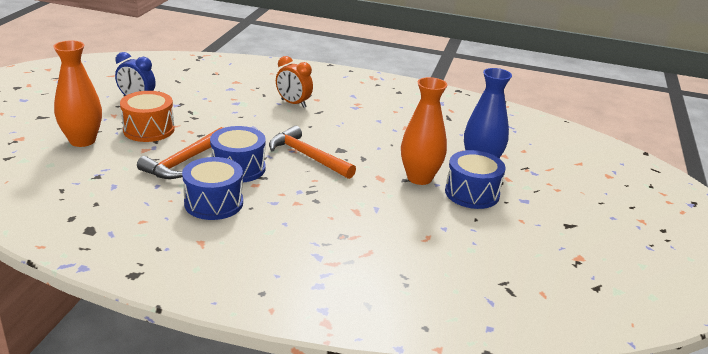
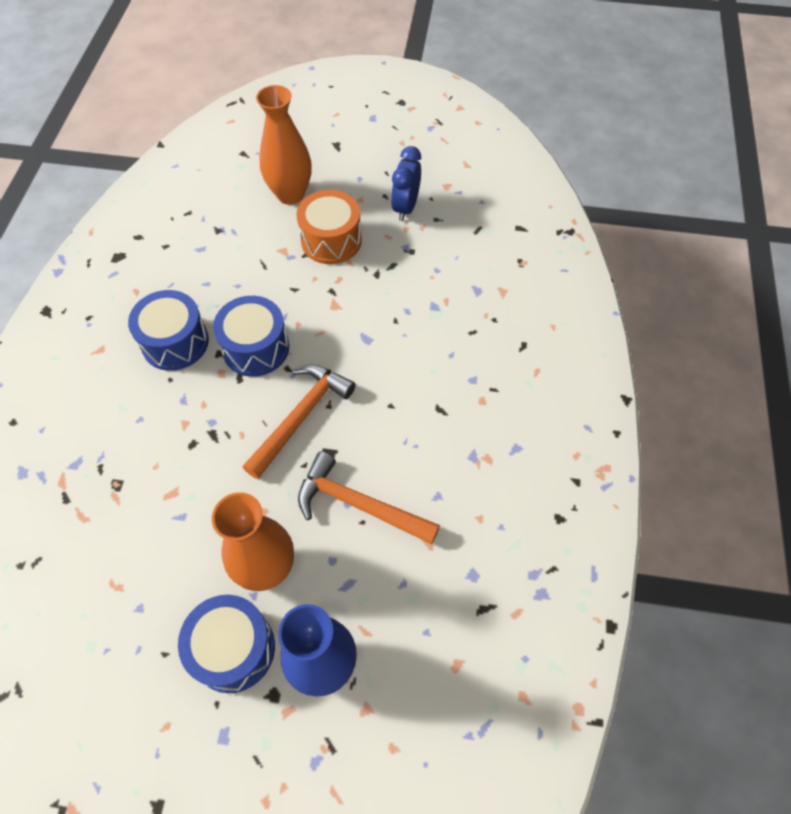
camera: 85 degrees right, 30 degrees up
(184, 161) = (262, 292): orange hammer -> orange hammer (359, 504)
(293, 103) = (456, 373): orange clock -> none

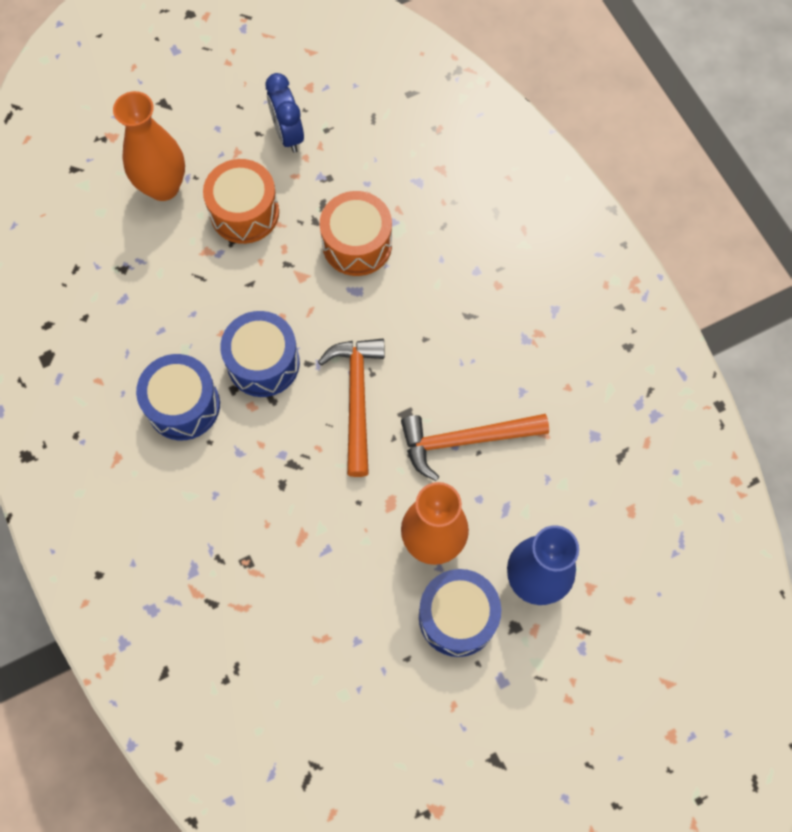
camera: 35 degrees left, 10 degrees up
(394, 307) = (357, 244): none -> orange drum

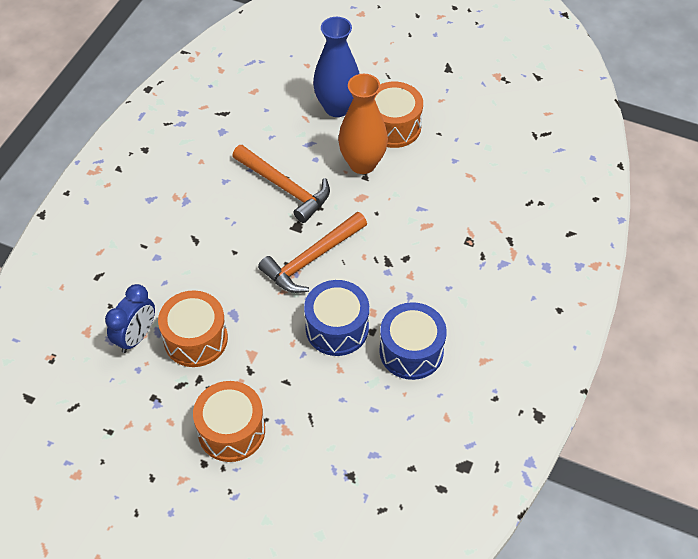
camera: 130 degrees left, 15 degrees down
(163, 186) = (258, 507): orange vase -> none
(288, 134) = (135, 455): blue clock -> blue clock (136, 337)
(457, 617) = (393, 126): blue drum -> orange drum

